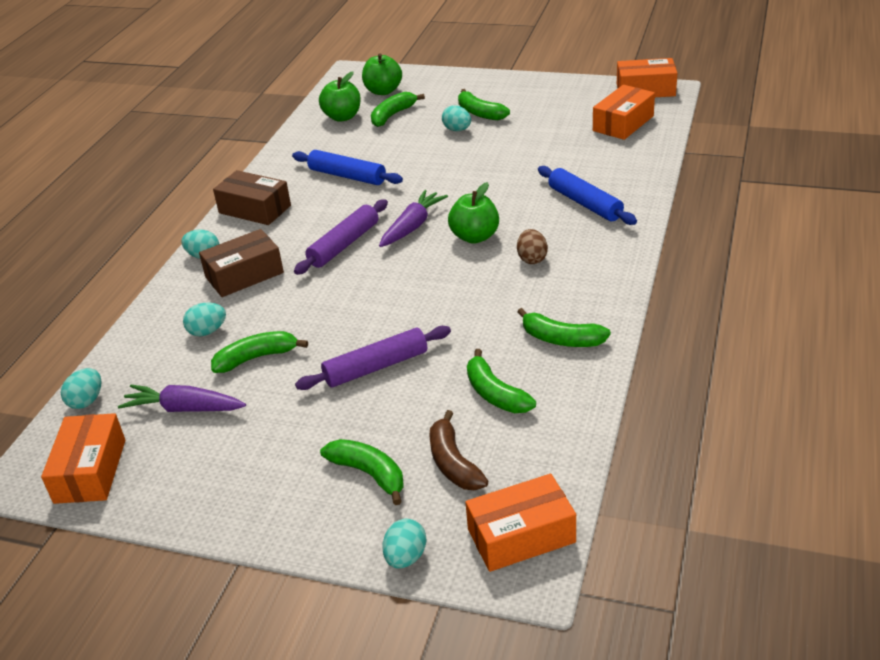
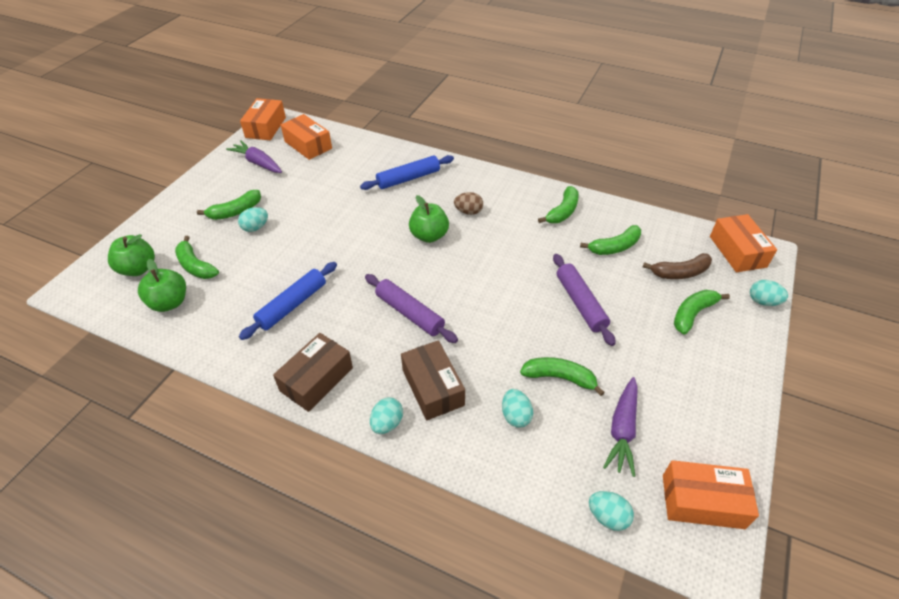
camera: 85 degrees left, 10 degrees up
(256, 358) = (559, 378): green banana -> green banana turned 120 degrees clockwise
(413, 226) = (399, 268): purple carrot -> purple carrot (258, 163)

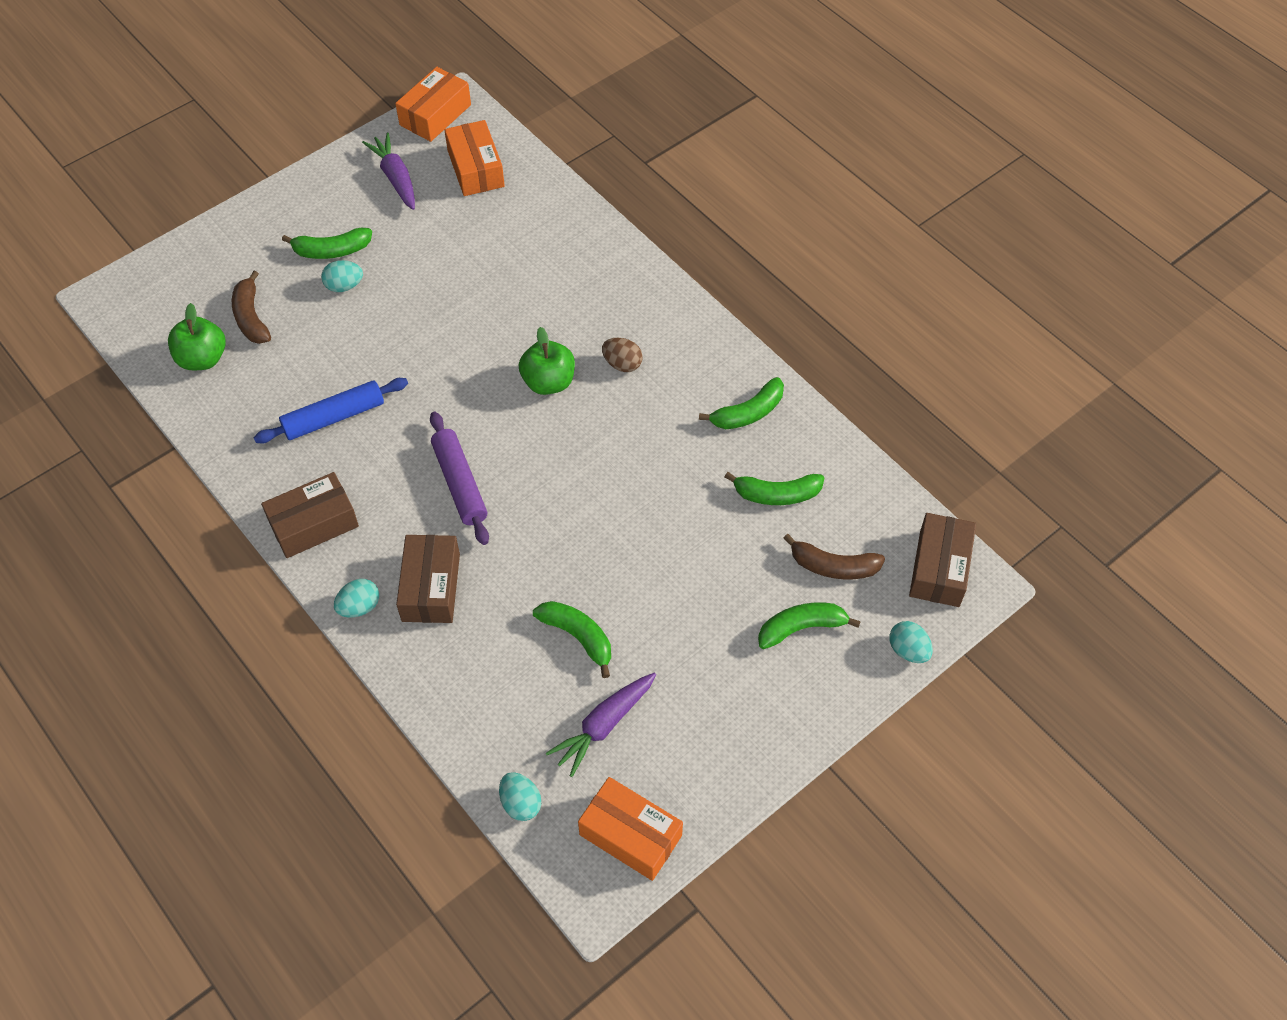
camera: 25 degrees right, 10 degrees up
(138, 269) = (187, 296): green apple -> none
(195, 266) = (251, 317): green banana -> brown banana
(408, 179) = (576, 278): blue rolling pin -> none
(515, 416) = (499, 658): turquoise egg -> none
(580, 303) = (672, 555): purple rolling pin -> none
(737, 251) = (939, 568): orange box -> brown box

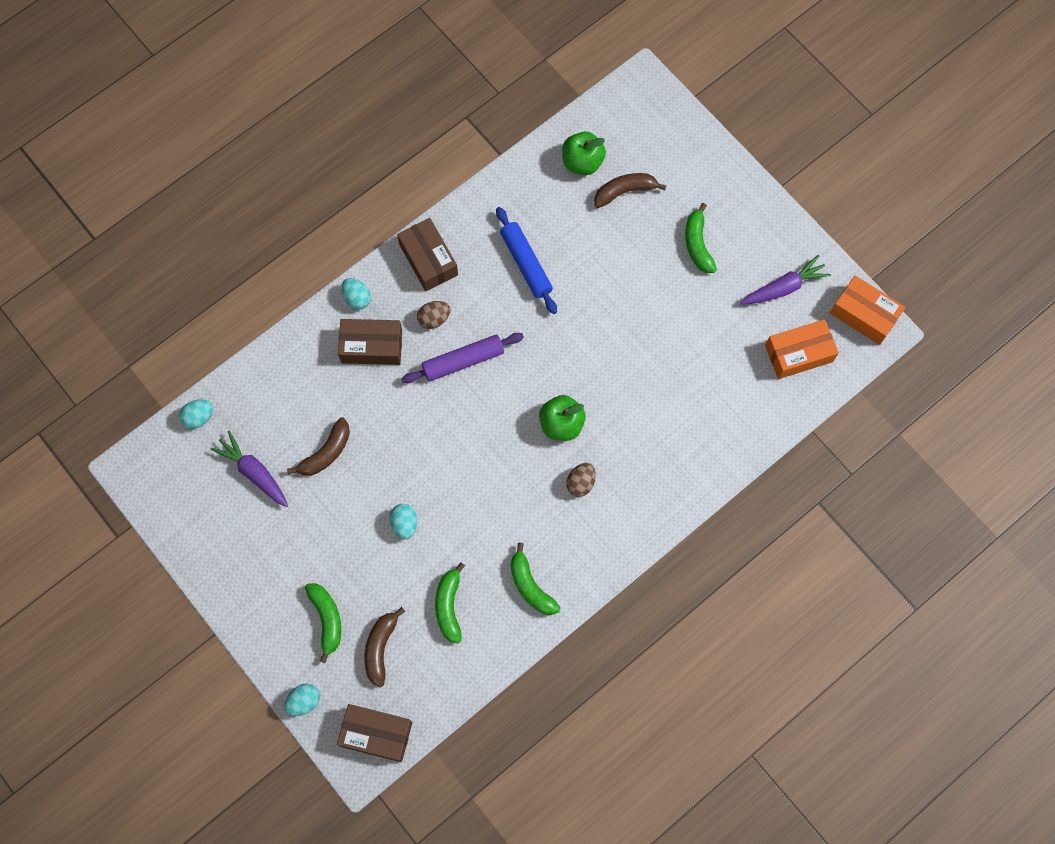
camera: 90 degrees right, 15 degrees up
(344, 286) = (659, 258): turquoise egg -> turquoise egg (404, 524)
(399, 516) = (434, 319): none -> brown egg
(578, 637) = (326, 453): green banana -> brown banana
(630, 835) = (171, 491): orange box -> none

